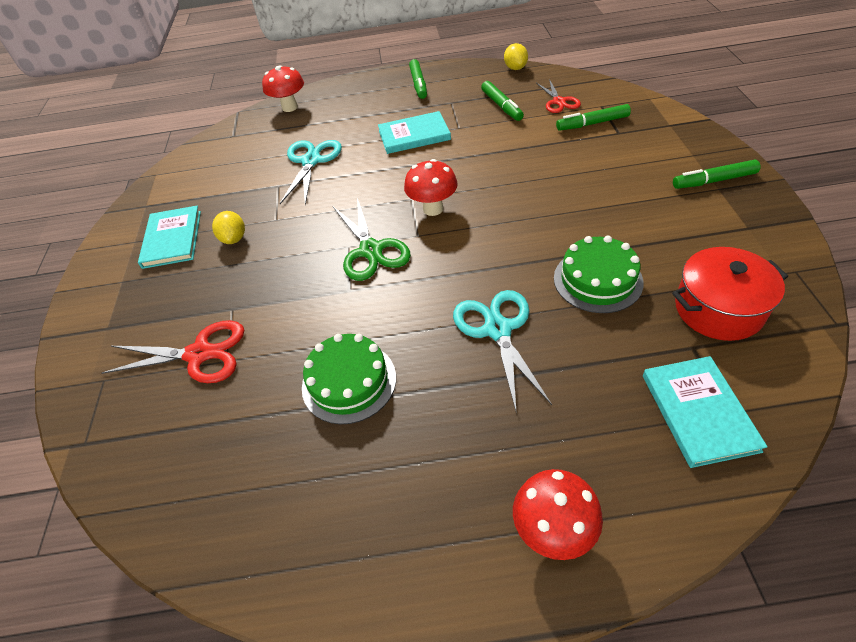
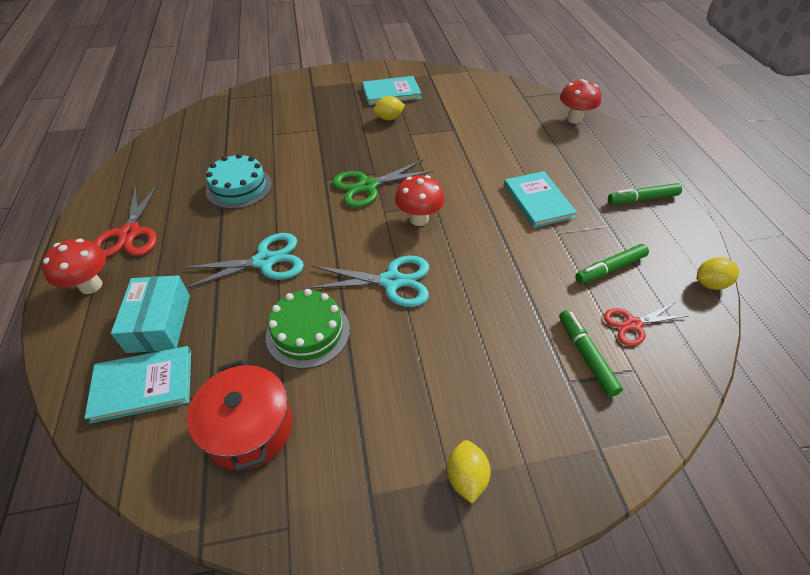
camera: 80 degrees right, 0 degrees up
(199, 354) = (281, 123): red scissors -> red scissors (130, 233)
(311, 161) = (488, 142): turquoise scissors -> turquoise scissors (391, 281)
(349, 382) = (239, 187): green cake -> turquoise cake
(608, 419) = (159, 323): none -> turquoise box
(714, 181) = (466, 477): green marker -> yellow lemon

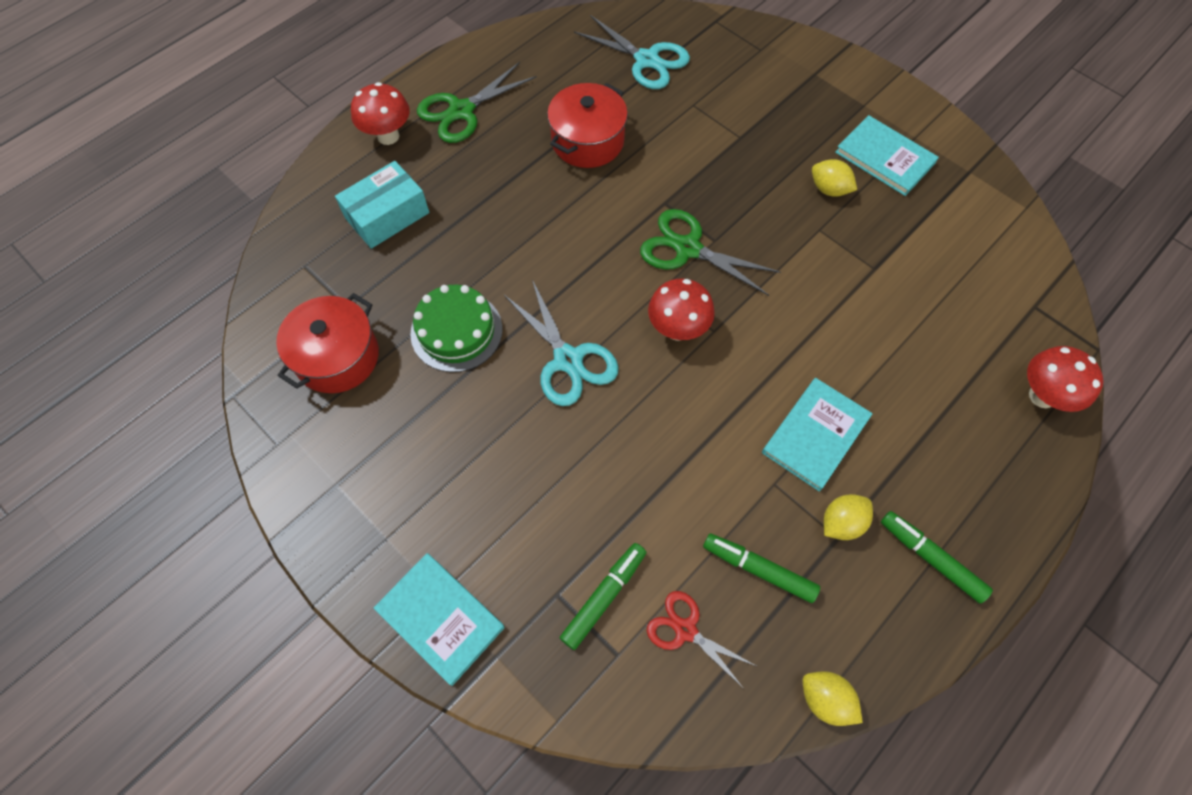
camera: 55 degrees right, 15 degrees up
(130, 233) = (462, 111): red scissors -> green scissors
(143, 385) = (326, 254): turquoise book -> turquoise book (440, 618)
(239, 187) = (587, 141): turquoise cake -> red pot
(265, 261) = (510, 237): turquoise scissors -> turquoise scissors (646, 60)
(466, 477) = (396, 551): yellow lemon -> yellow lemon (841, 523)

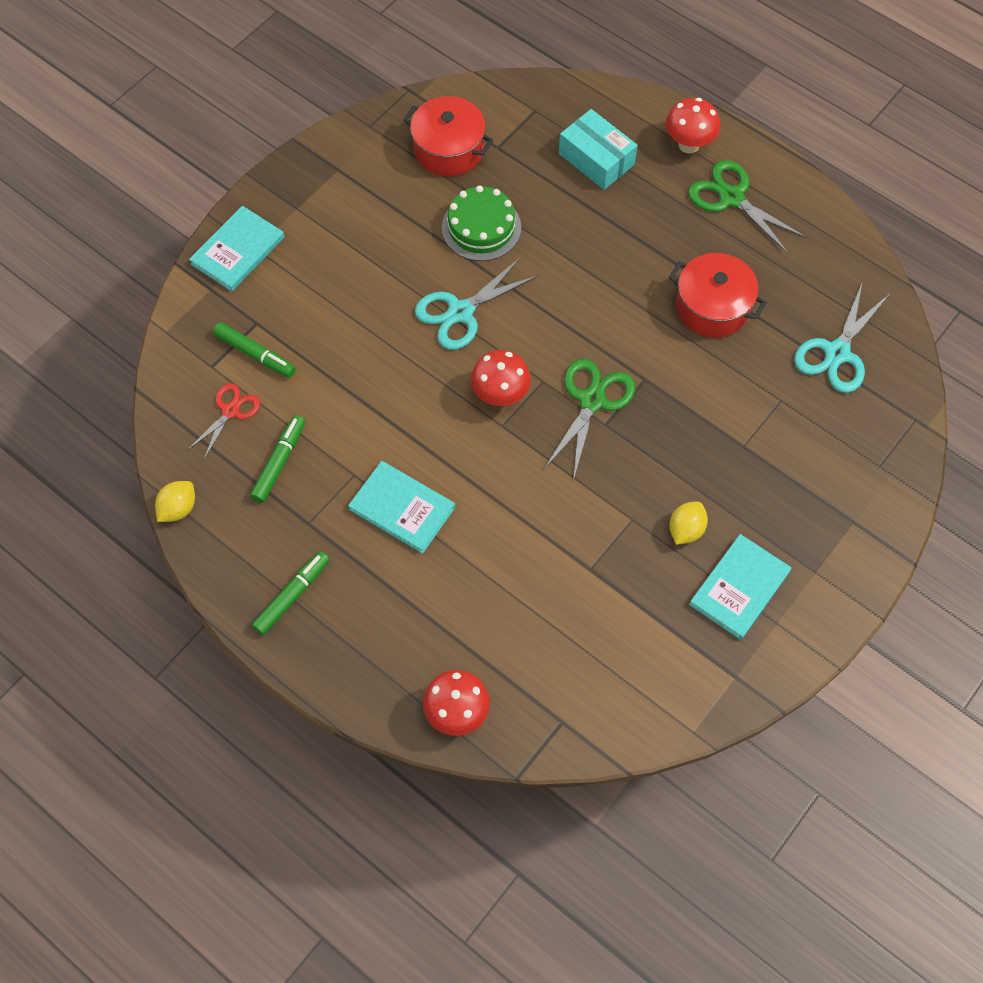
camera: 85 degrees right, 0 degrees up
(841, 523) = (321, 526): yellow lemon -> none

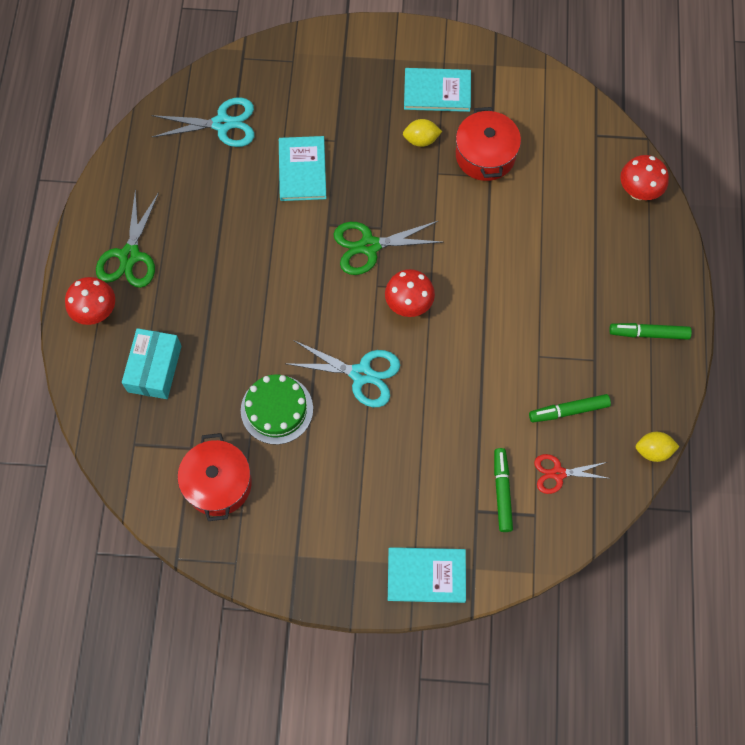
camera: 125 degrees left, 5 degrees up
(402, 508) = (538, 310): turquoise book -> turquoise book (302, 170)
(712, 307) = (238, 216): red pot -> red pot (485, 155)

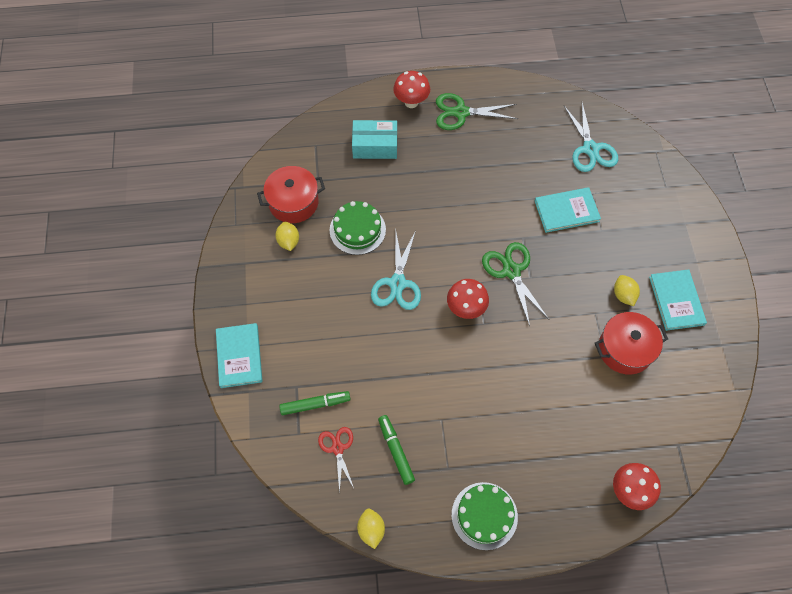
camera: 80 degrees right, 5 degrees down
(276, 497) = (288, 241): none -> yellow lemon
(649, 333) = (484, 515): green marker -> green cake

